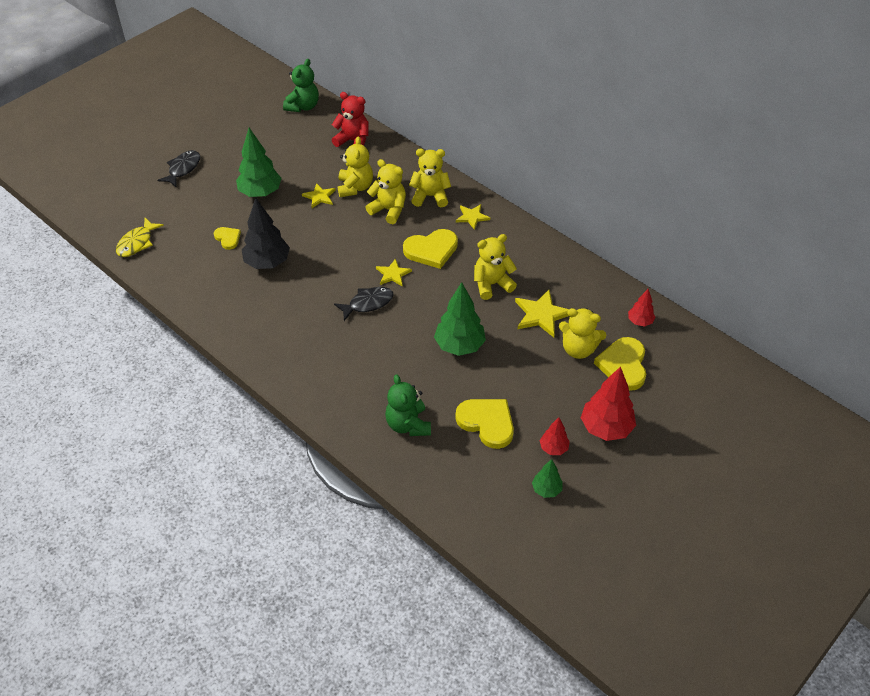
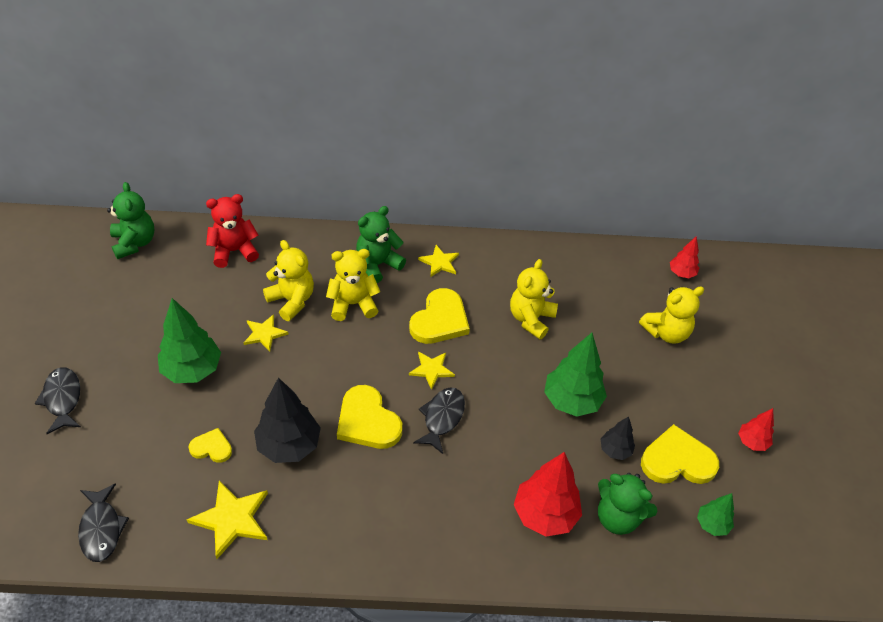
camera: 45 degrees left, 0 degrees up
(137, 243) = (101, 529): yellow fish -> black fish
(430, 196) = (377, 265): yellow teddy bear -> green teddy bear
(453, 390) = (615, 450): none -> black tree
(541, 315) = (603, 320): yellow star -> yellow star (232, 519)
(546, 489) = (790, 486): green tree -> green tree (712, 524)
(606, 428) = (766, 391): red tree -> red tree (544, 515)
(623, 365) = (714, 322): yellow heart -> yellow heart (367, 421)

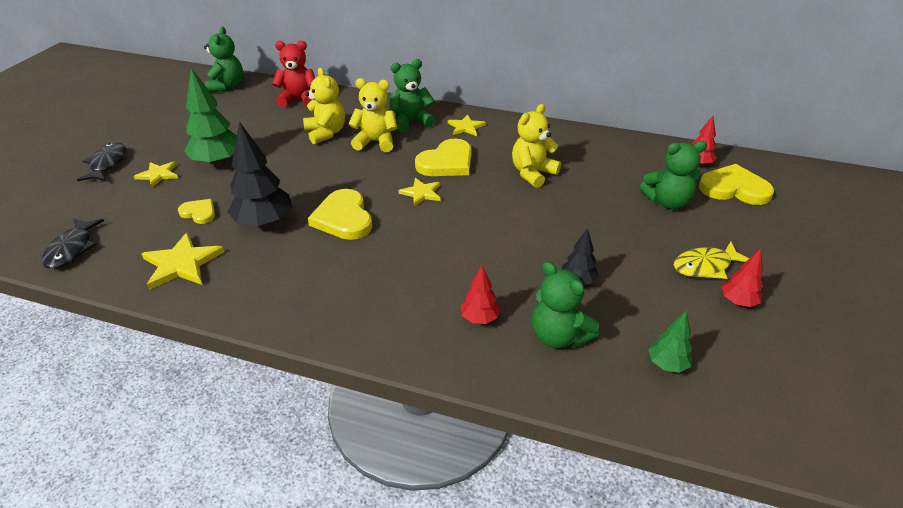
camera: 20 degrees right, 10 degrees down
(264, 334) = (291, 149): yellow star -> yellow star (158, 175)
(442, 418) = (413, 227): black fish -> none
(544, 515) = (479, 318): red tree -> red tree, size x0.54
(571, 401) = (547, 236): green tree -> none
(666, 332) = (667, 202): yellow teddy bear -> green teddy bear
(677, 460) = (644, 301): yellow heart -> yellow heart (734, 188)
(717, 407) = (705, 266): none -> yellow fish

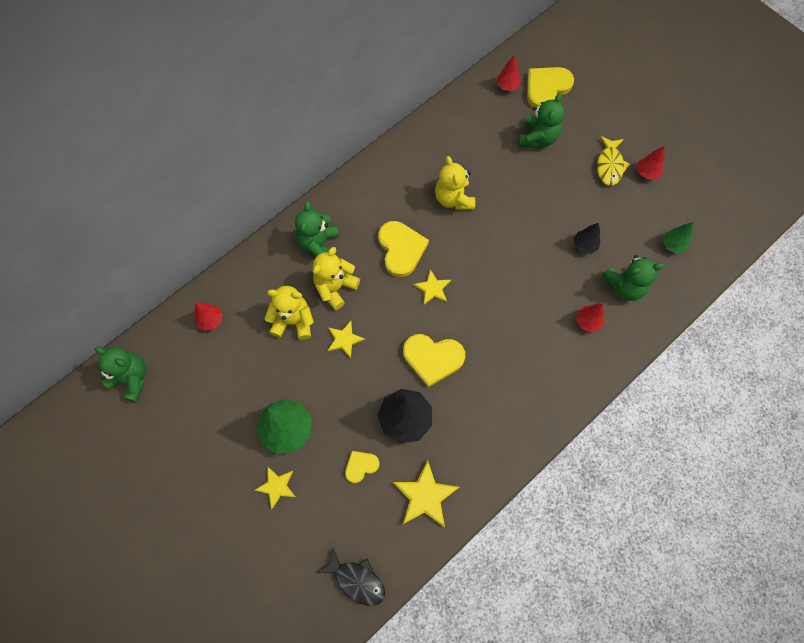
camera: 60 degrees left, 30 degrees up
(107, 164) = (226, 530): black fish -> none
(299, 99) = (211, 320): red teddy bear -> red tree
(466, 127) = (356, 207): yellow star -> yellow star (344, 339)

